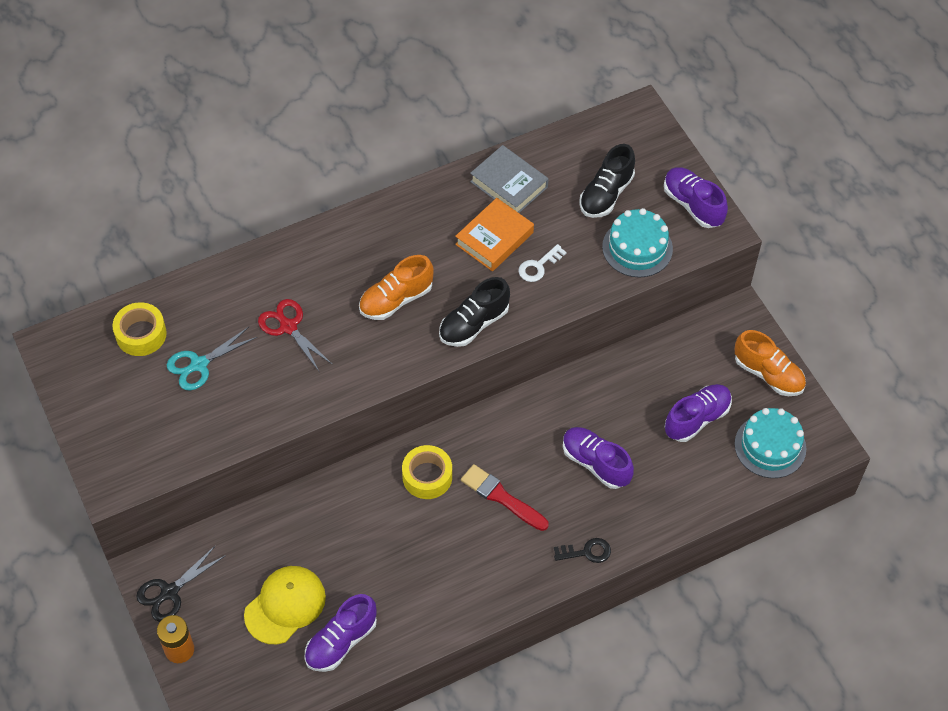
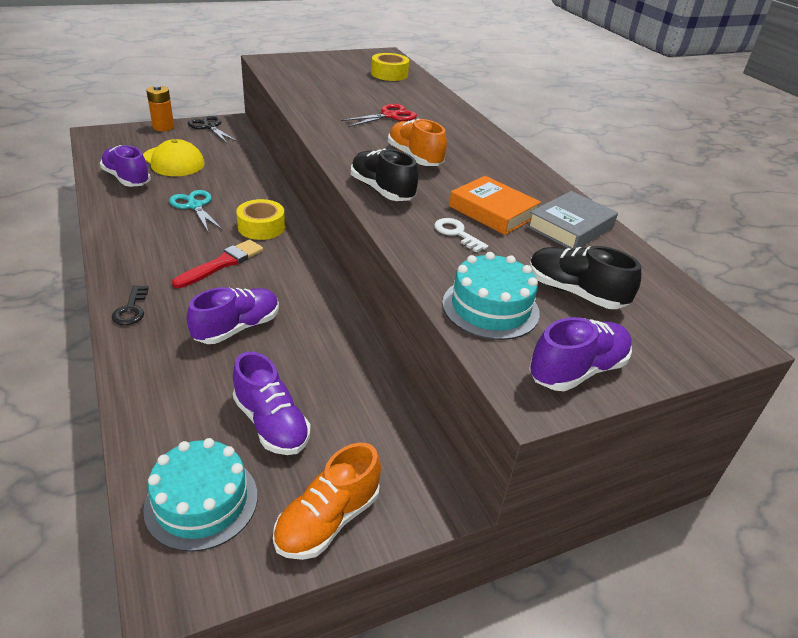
camera: 90 degrees right, 20 degrees down
(199, 365) = (359, 87): turquoise scissors -> turquoise scissors (194, 206)

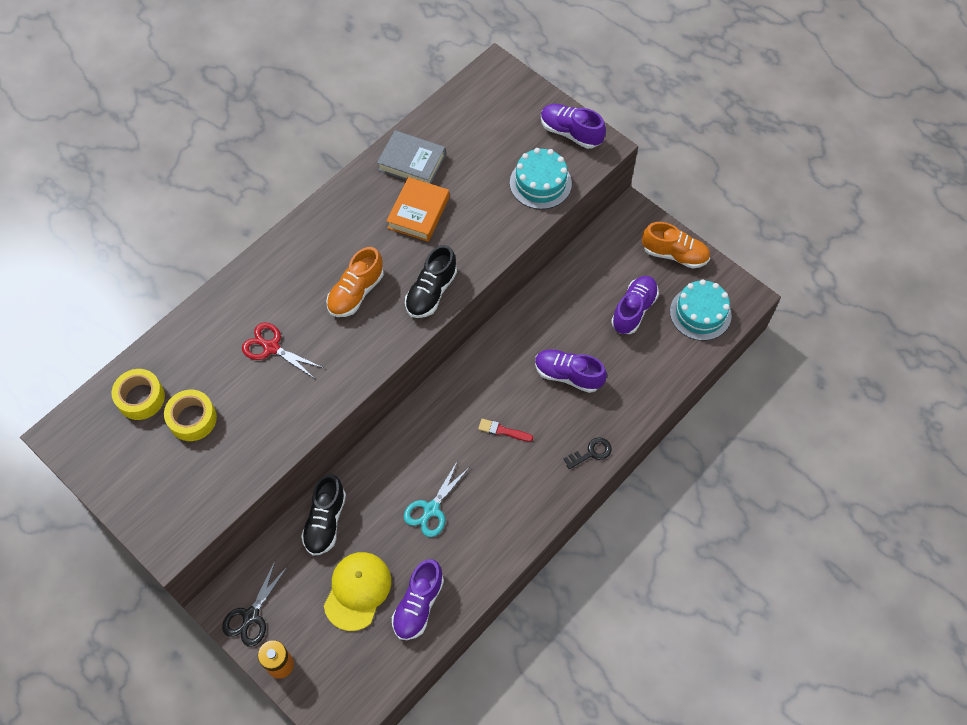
camera: 110 degrees left, 25 degrees up
(222, 263) = (503, 431): red brush -> red brush, size x0.62
(261, 227) = (434, 435): yellow tape -> yellow tape (192, 419)
(456, 233) = (465, 225): white key -> none
(574, 292) = (496, 146): black shoe -> black shoe (325, 521)

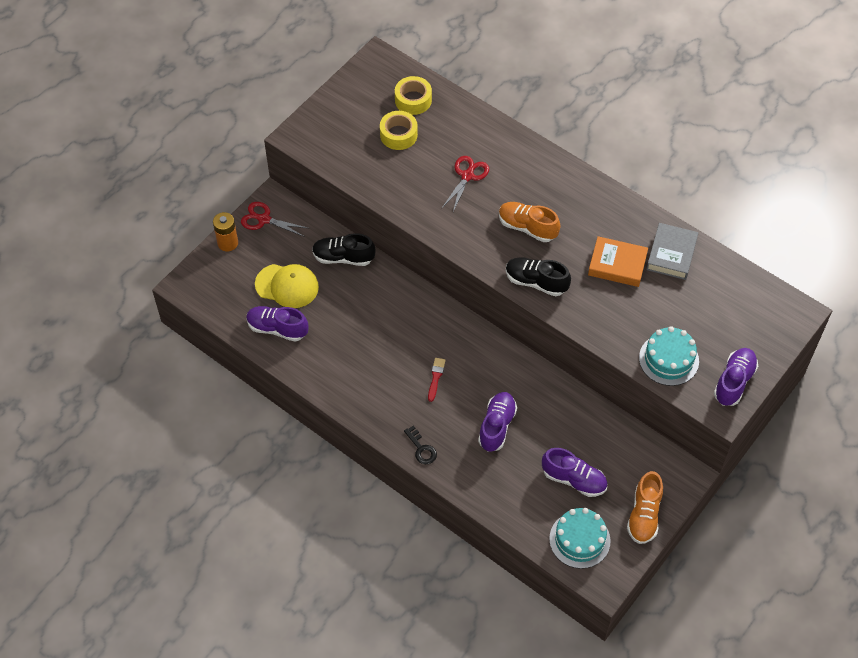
camera: 85 degrees right, 5 degrees down
(251, 616) = (264, 219): black scissors -> red scissors
(431, 510) = (358, 330): turquoise scissors -> none

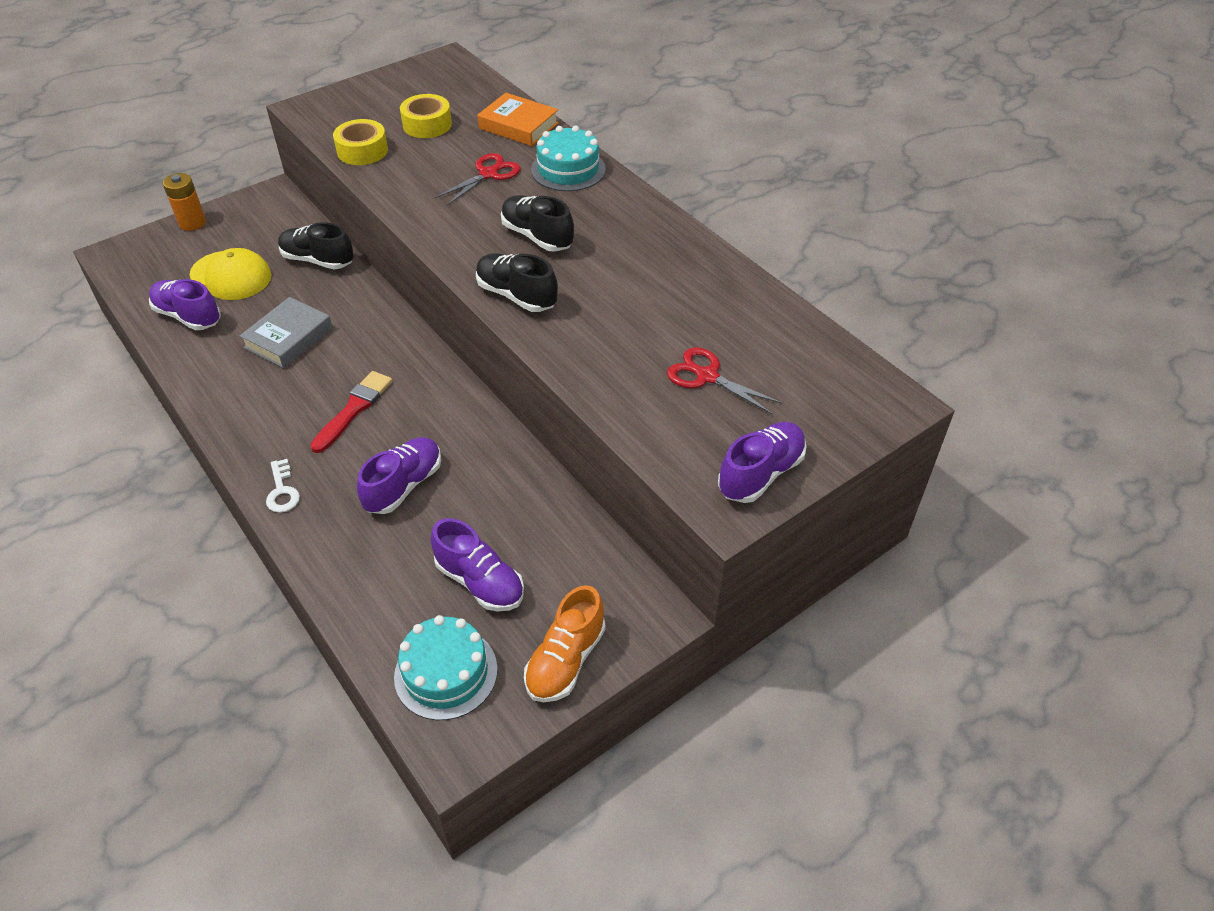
camera: 15 degrees right, 10 degrees down
(264, 219) = (249, 209): red scissors -> red scissors (706, 376)
(413, 100) = (464, 98): yellow tape -> yellow tape (362, 151)
(421, 449) = (282, 491): black key -> white key
(436, 377) = (354, 409): red brush -> red brush, size x1.60
(527, 227) = (537, 236): orange shoe -> black shoe
(617, 265) = (642, 297): orange book -> orange book (518, 126)
(668, 359) = (667, 423): turquoise cake -> turquoise cake (568, 169)
(671, 254) = (726, 299): grey book -> grey book (288, 338)

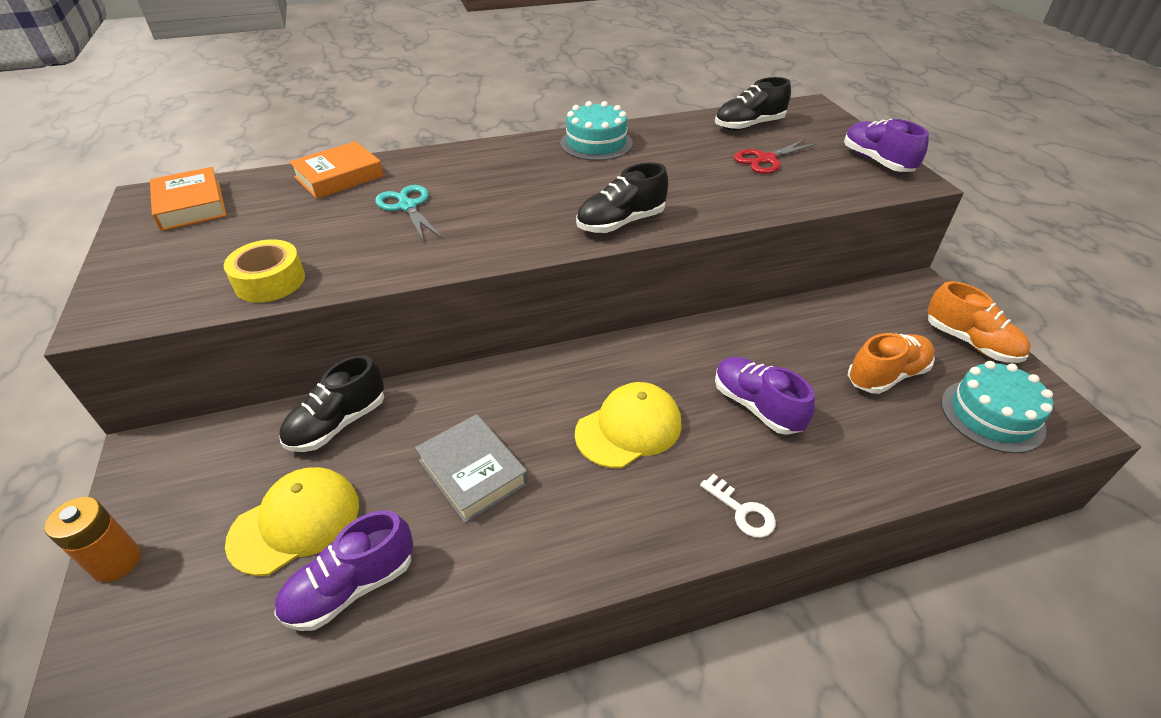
camera: 70 degrees left, 5 degrees down
(282, 491) = (742, 511): white key -> white key turned 45 degrees clockwise
(354, 409) = (629, 428): red brush -> yellow cap
(427, 124) = (269, 228): yellow tape -> none
(443, 81) = (191, 205): none -> orange book
(480, 582) = (886, 375): purple shoe -> orange shoe
(488, 174) = (407, 206): red scissors -> turquoise scissors
(537, 236) = (536, 197): black shoe -> black shoe (748, 126)
(568, 169) = (443, 165): turquoise cake -> turquoise cake (596, 143)

